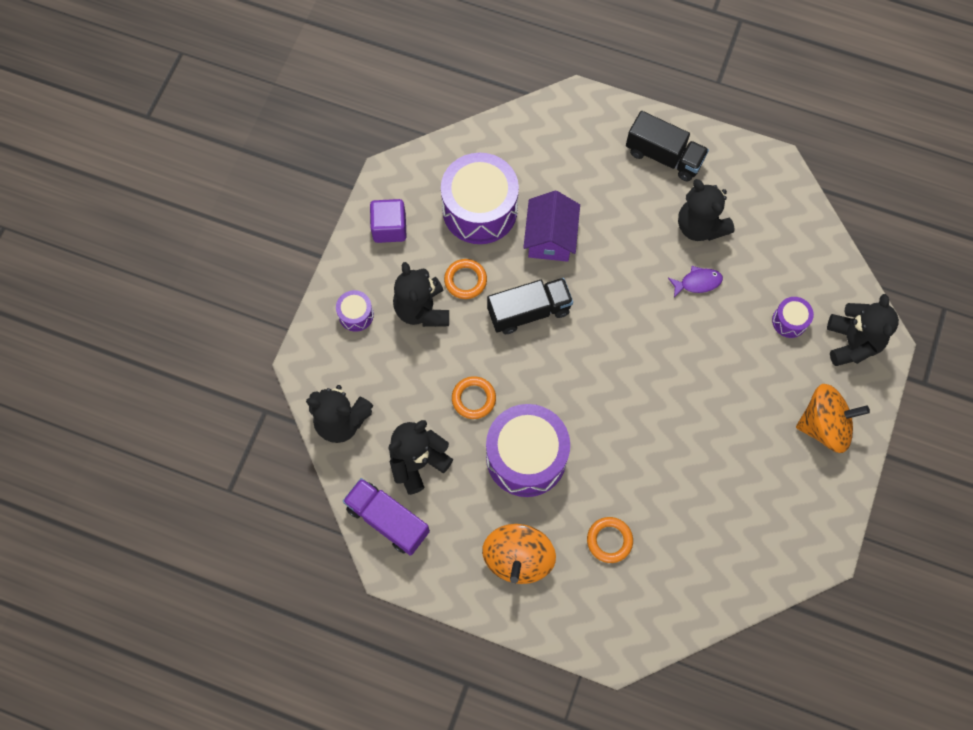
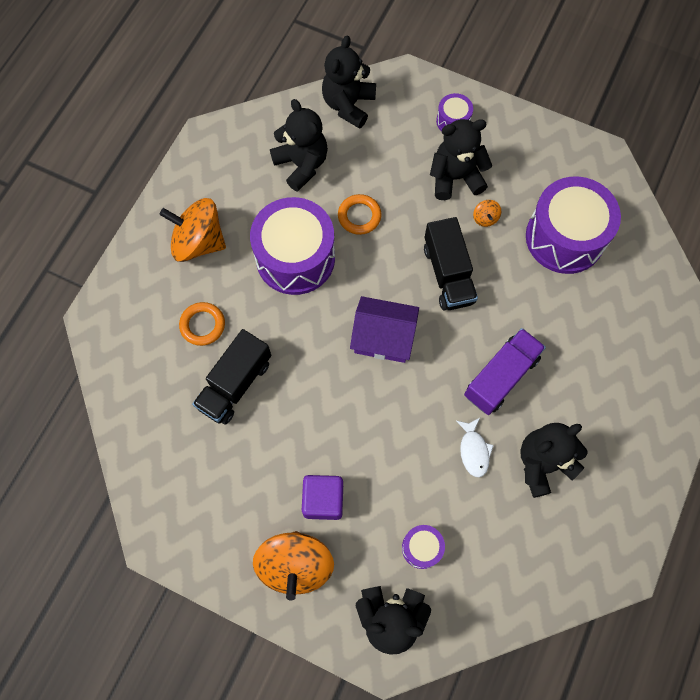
camera: 95 degrees right, 0 degrees up
(388, 520) = (250, 137): purple truck -> purple truck (501, 377)
(389, 228) = (544, 154): purple cube -> purple cube (323, 500)
(465, 280) = (485, 218): orange ring -> orange spinning top
(550, 238) = (531, 303): purple house -> purple house (383, 337)
(664, 156) = (632, 435): black truck -> black truck (235, 384)
(697, 282) = (473, 450): purple fish -> white fish

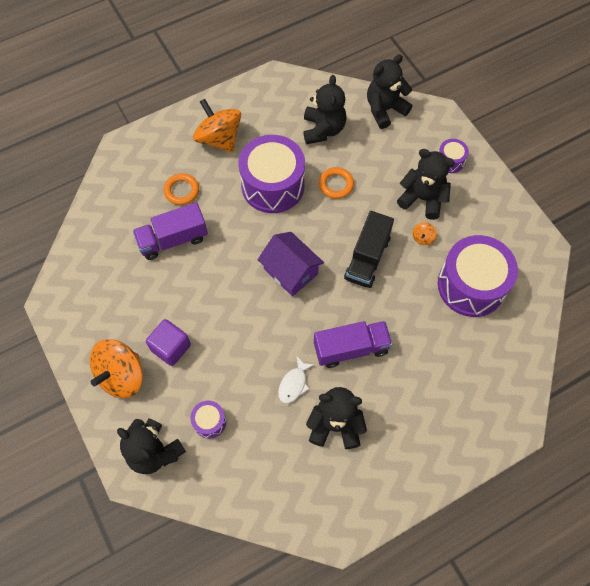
camera: 35 degrees right, 5 degrees down
(235, 384) = (173, 239): black truck -> purple truck

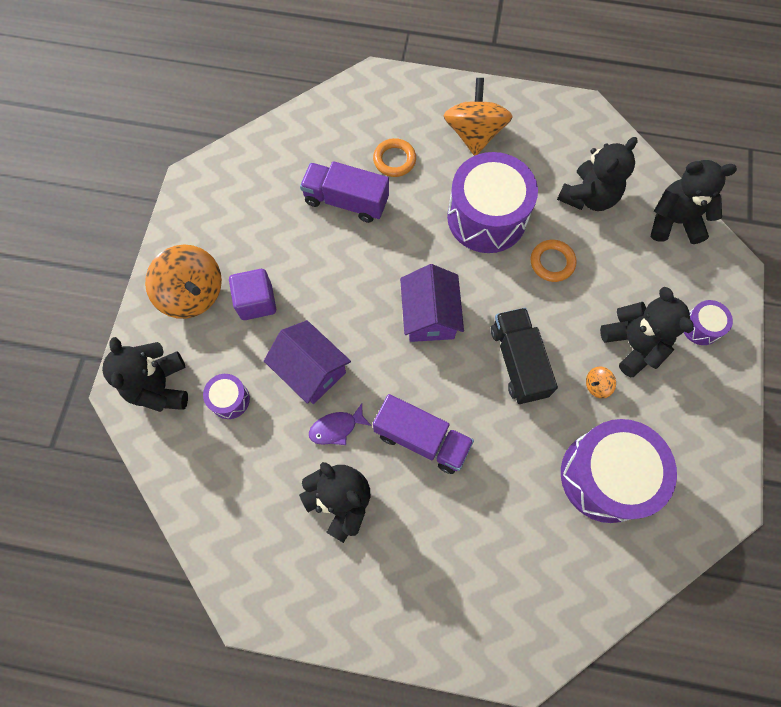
camera: 40 degrees right, 5 degrees up
(121, 376) = (193, 294): orange spinning top -> orange spinning top turned 120 degrees counterclockwise
(246, 362) = (311, 370): none -> purple house
(294, 384) = (336, 428): white fish -> purple fish
(367, 258) = (518, 362): black truck -> black truck turned 105 degrees clockwise

